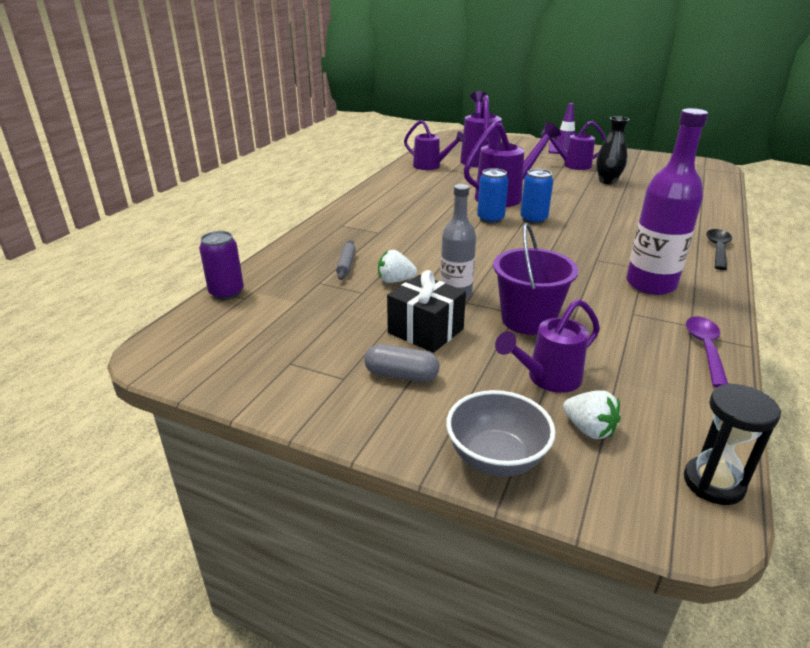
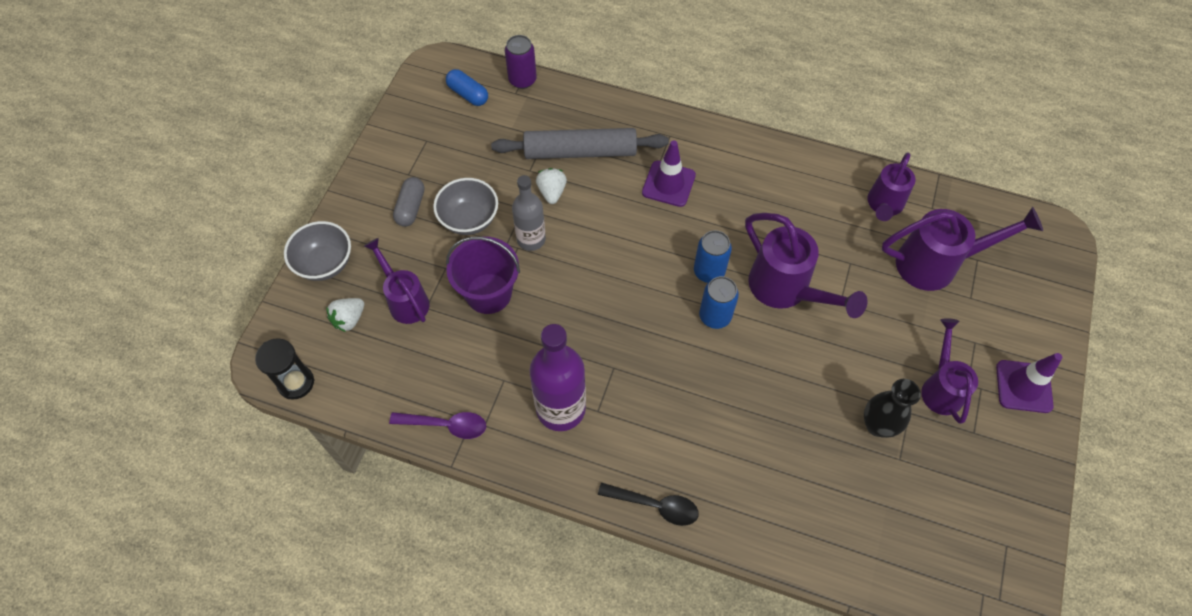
camera: 85 degrees right, 30 degrees up
(226, 329) = (468, 94): none -> blue capsule
(346, 264) = (580, 152): grey rolling pin -> grey rolling pin, size x2.29
(397, 228) = (668, 184): none -> purple traffic cone
(425, 331) = (469, 219): black gift -> grey bowl

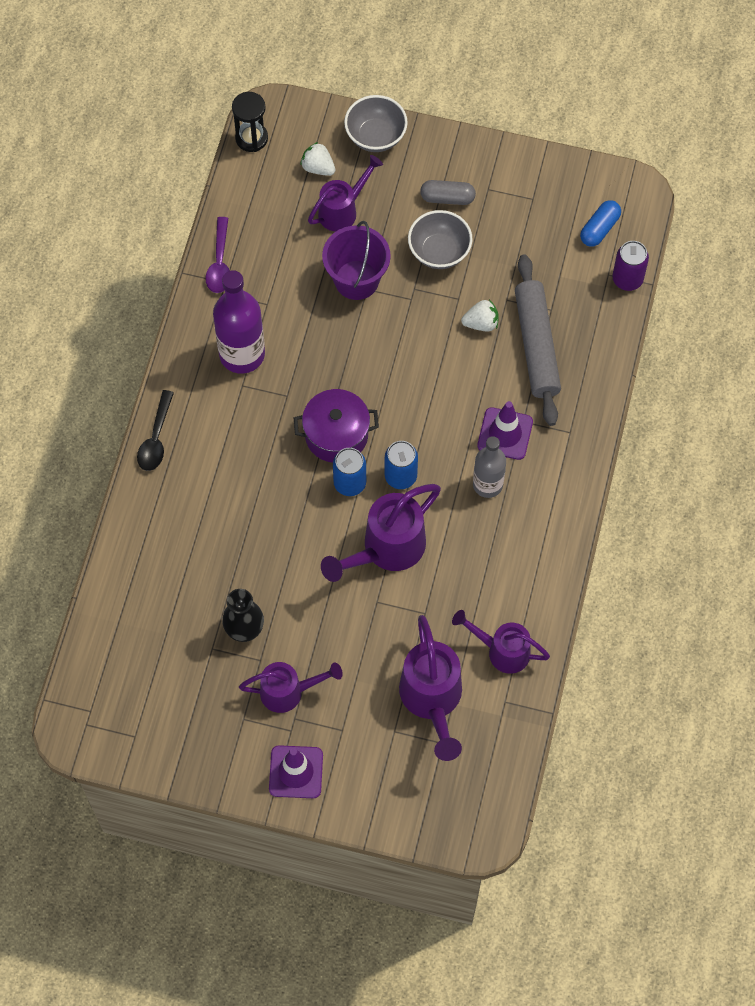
camera: 85 degrees right, 5 degrees up
(531, 239) = (422, 310): grey bottle -> grey bottle (487, 484)
(661, 324) = (336, 435): none -> purple pot

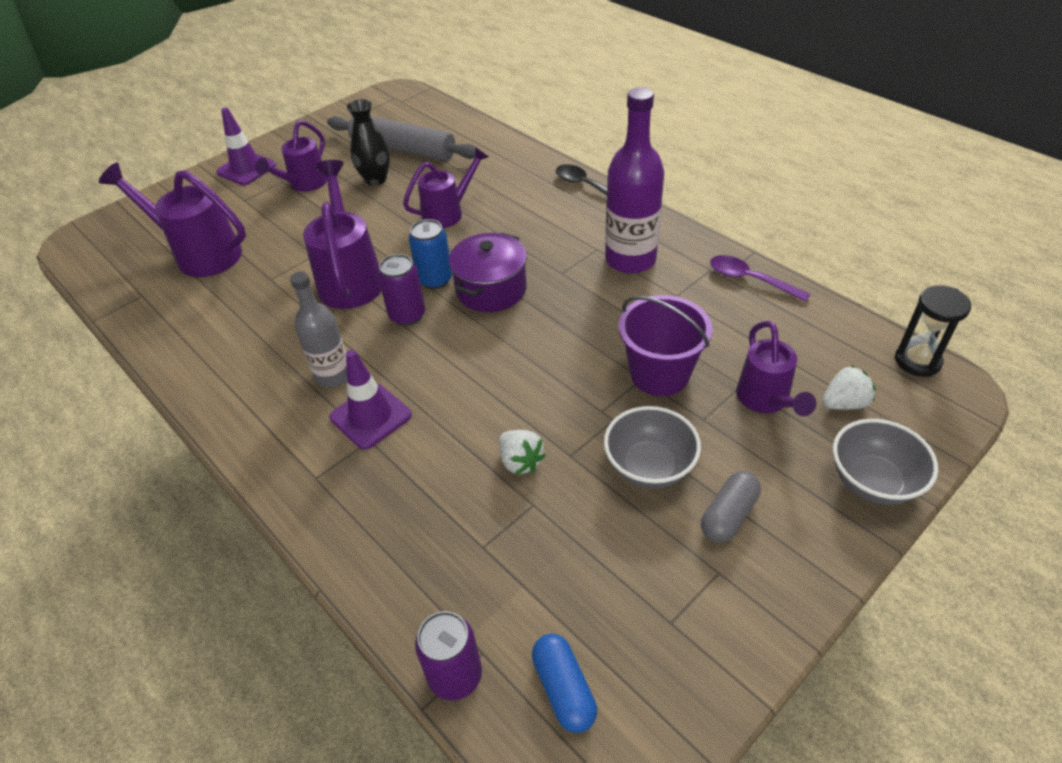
camera: 125 degrees right, 20 degrees down
(400, 476) = (407, 315): blue can -> purple can
(481, 323) = (520, 461): white strawberry -> white strawberry turned 60 degrees counterclockwise
(502, 650) = (180, 312): purple watering can -> purple watering can (448, 213)
(536, 345) = (447, 503): grey rolling pin -> grey rolling pin (403, 149)

